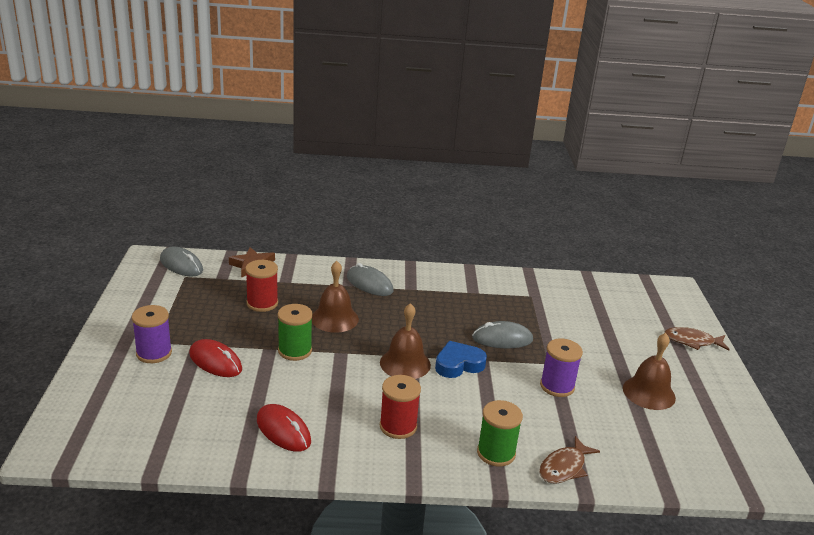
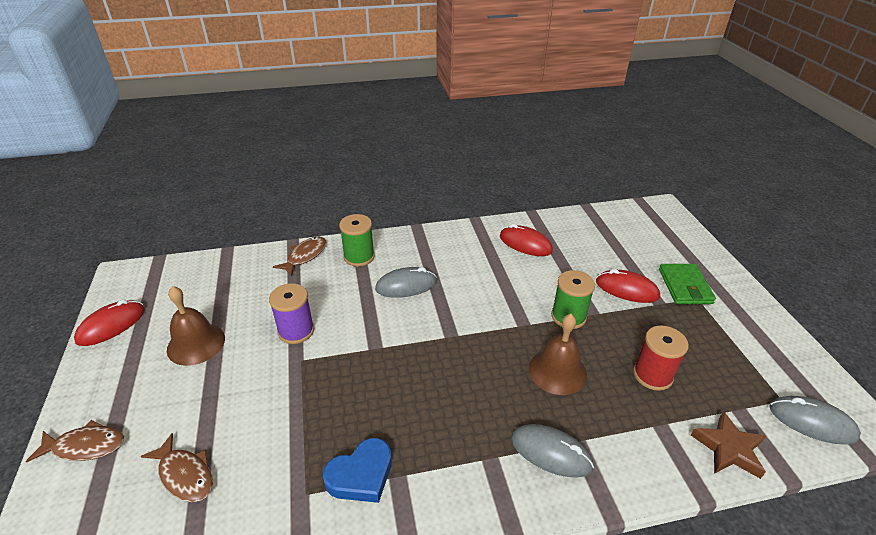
camera: 170 degrees right, 10 degrees up
(154, 353) = (685, 286): purple spool -> green wallet
(398, 426) = (441, 263): red spool -> none
(405, 363) = (455, 325): brown bell -> none
(458, 364) = (400, 336): blue heart -> blue heart (361, 475)
(502, 339) = (353, 386): grey mouse -> grey mouse (406, 285)
(612, 316) = (185, 474): none -> brown fish
(744, 424) = (111, 325): none -> red mouse

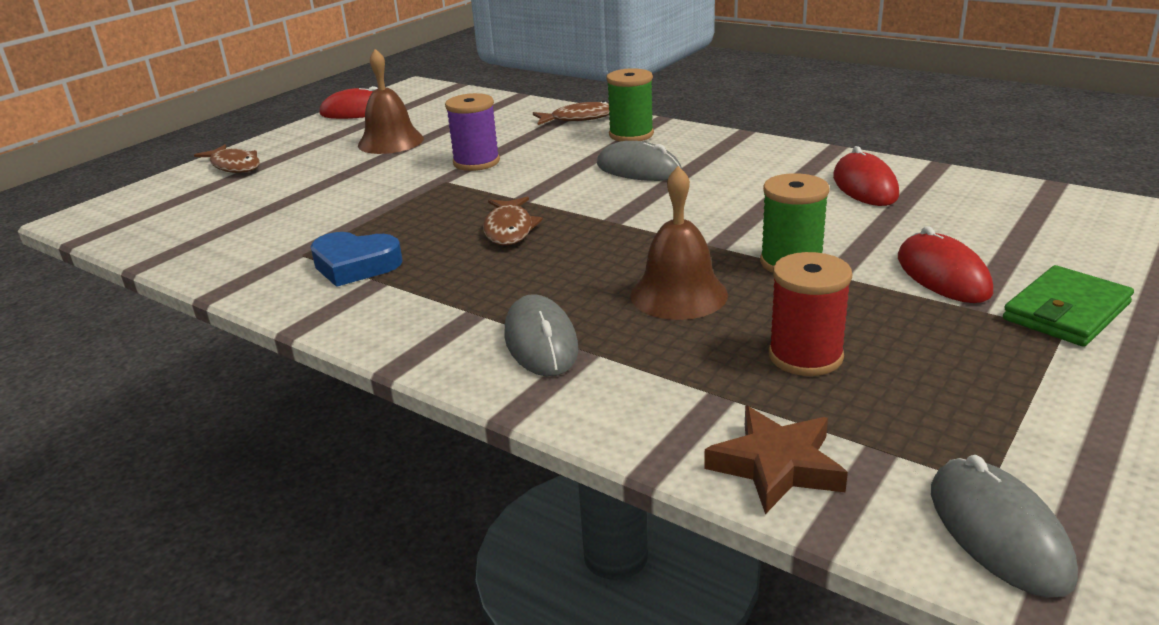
camera: 50 degrees right, 10 degrees down
(185, 474) = (255, 206): brown fish -> brown fish (509, 229)

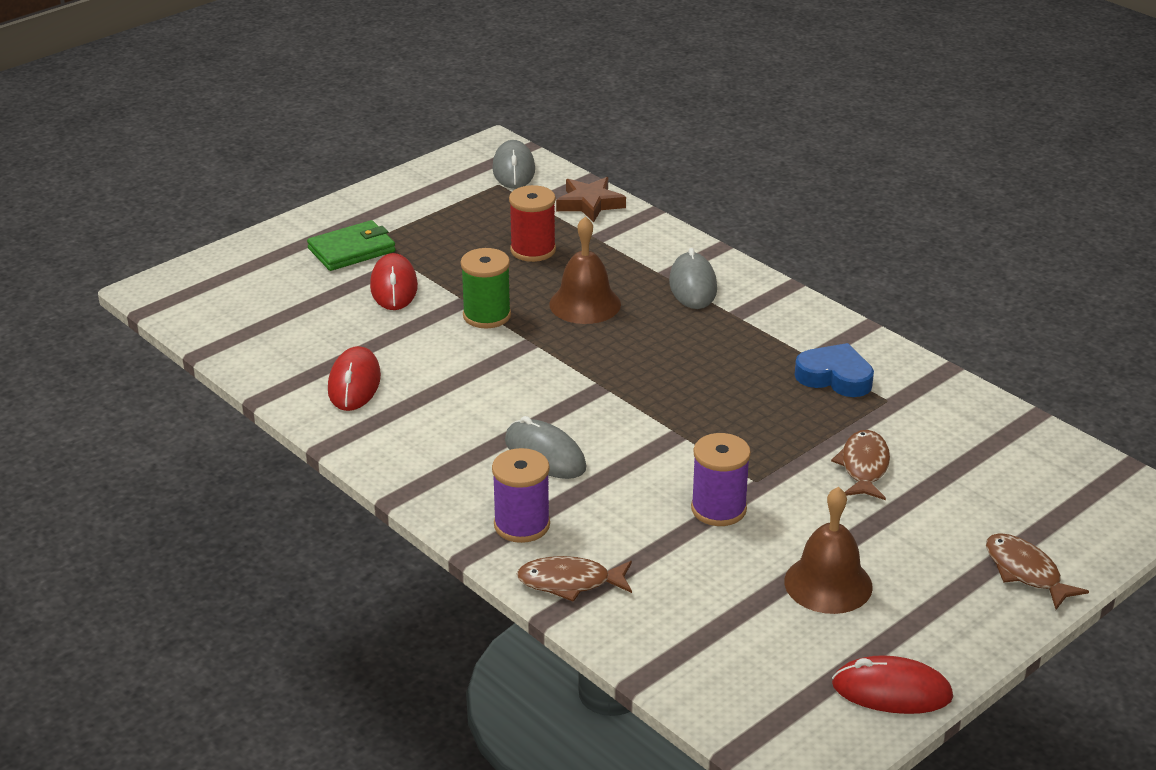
camera: 170 degrees left, 5 degrees up
(509, 229) = (697, 393): brown fish -> brown fish (864, 467)
(631, 135) = (522, 525): green spool -> purple spool

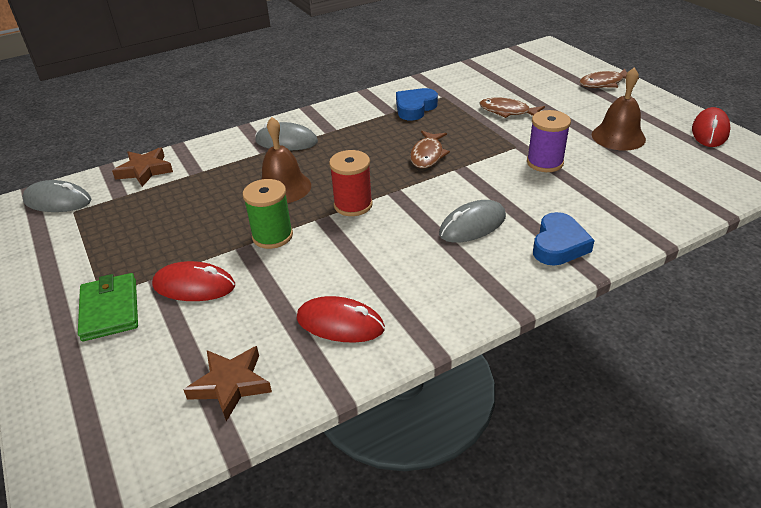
camera: 75 degrees left, 5 degrees up
(267, 337) = (231, 384): none -> brown star
(522, 525) = (559, 245): purple spool -> blue heart
(533, 250) = (191, 203): red spool -> red spool (353, 205)
(570, 582) = (625, 229): brown fish -> brown fish (427, 155)

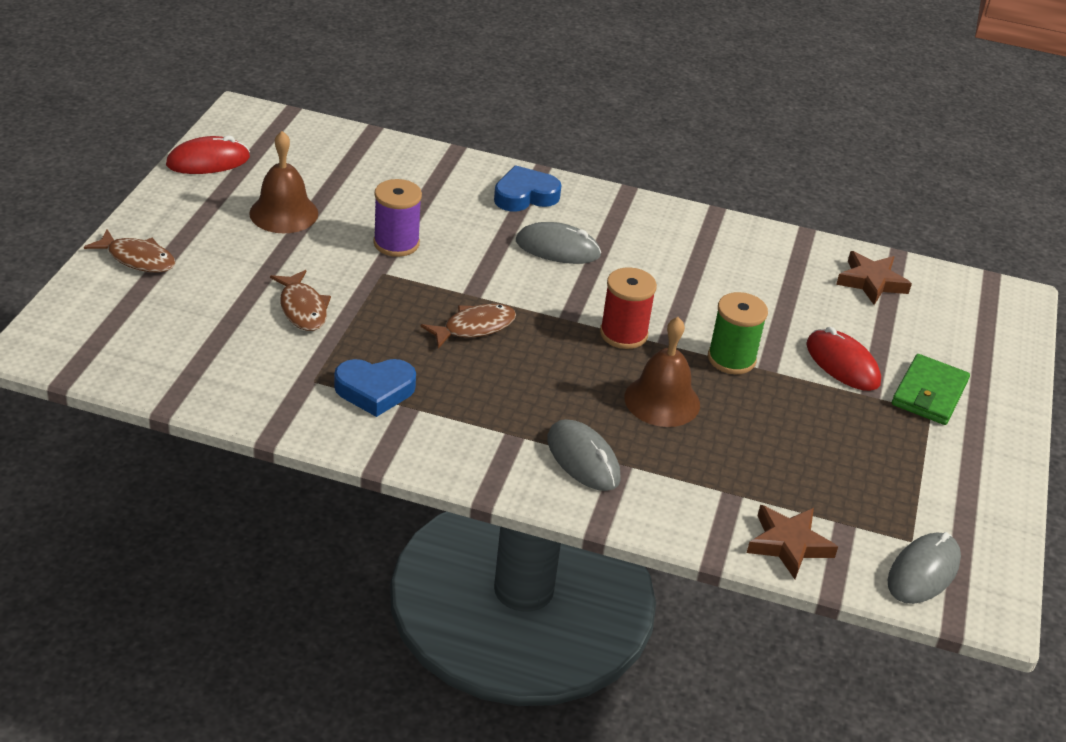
camera: 140 degrees left, 0 degrees up
(57, 201) = (923, 572): grey mouse -> grey mouse turned 75 degrees clockwise
(340, 323) = (757, 263): red mouse -> none

